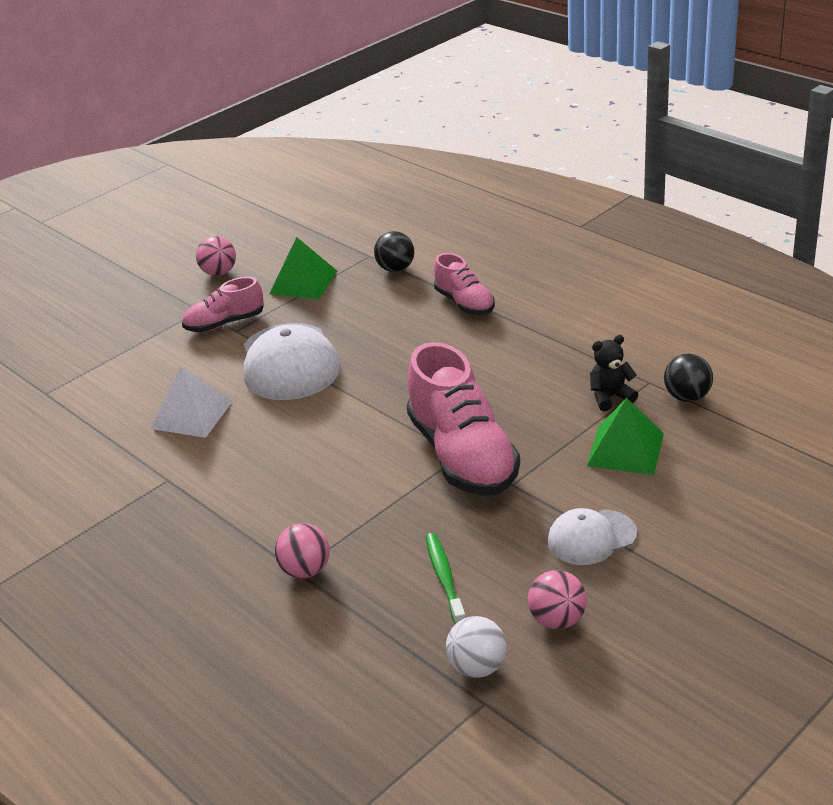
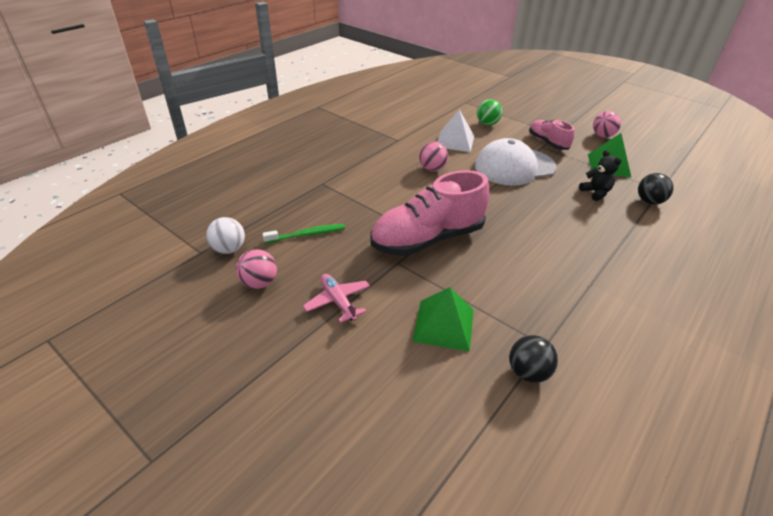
camera: 80 degrees right, 5 degrees up
(142, 375) = (487, 124): none -> green ball
(305, 570) = (321, 186): pink ball -> pink ball (432, 169)
(464, 303) = (619, 236): pink shoe -> none
(591, 537) = (338, 301): white cap -> pink plane
(610, 397) = (514, 318): black teddy bear -> black teddy bear (596, 193)

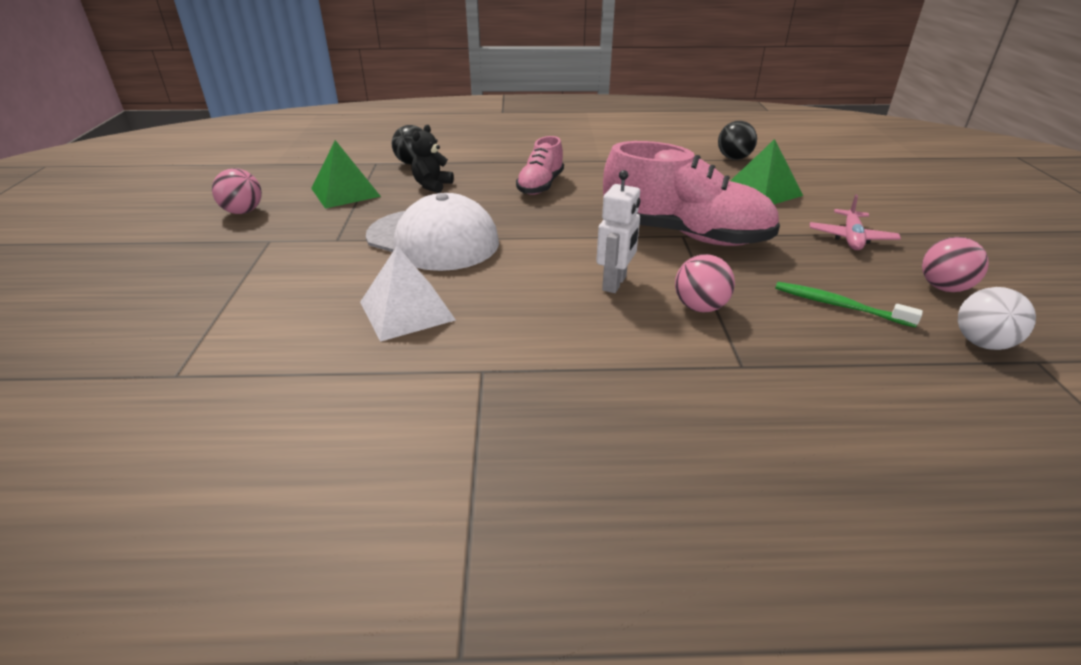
camera: 130 degrees left, 5 degrees down
(411, 190) = (615, 283): none -> white robot
(432, 169) = (534, 292): pink ball -> pink ball (700, 307)
(487, 124) = (289, 307): green ball -> none
(547, 142) = (315, 239): pink shoe -> pink shoe (540, 185)

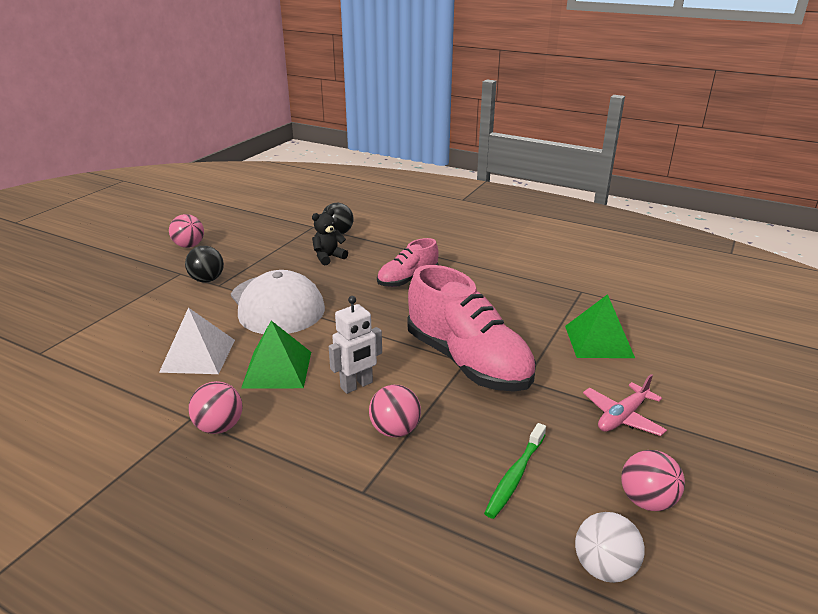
camera: 30 degrees right, 5 degrees down
(345, 192) = (265, 247): green pyramid -> green pyramid (277, 369)
(526, 366) = (219, 427): none -> pink ball
(733, 158) = (617, 298): black ball -> black ball (207, 280)
(839, 305) = (515, 476): green toothbrush -> green toothbrush turned 120 degrees counterclockwise

